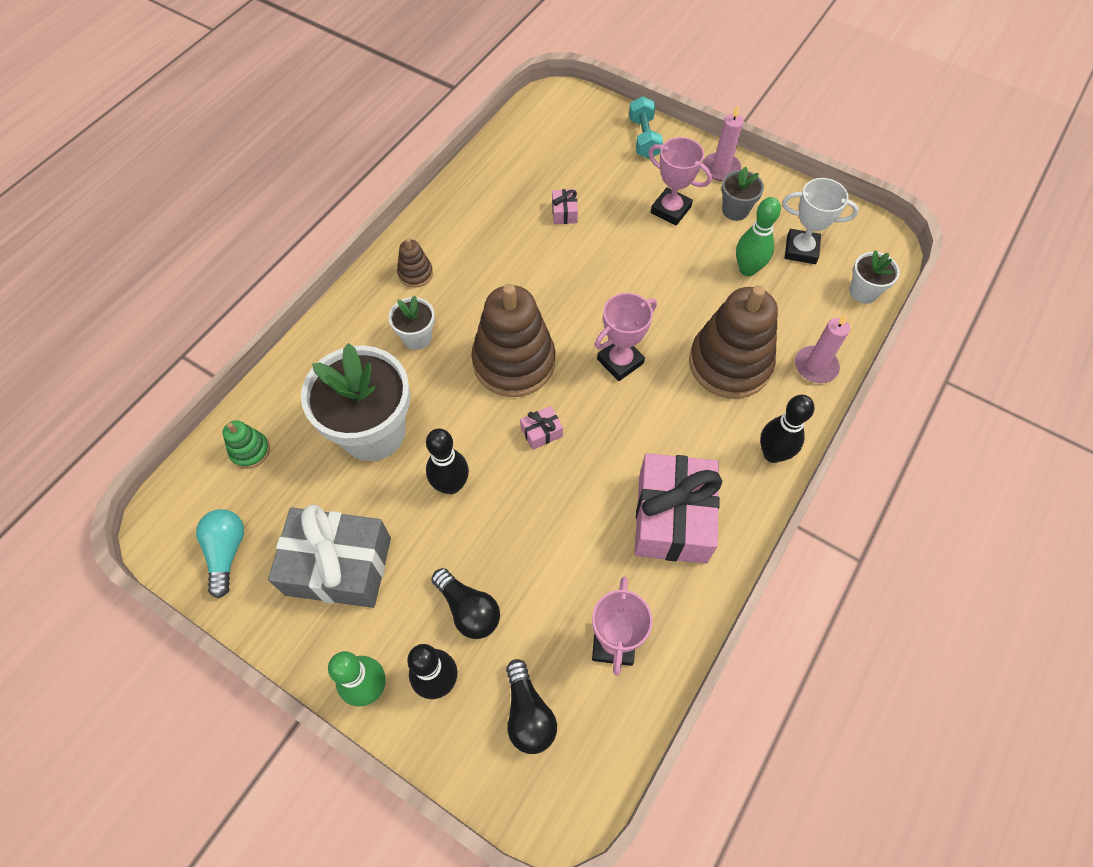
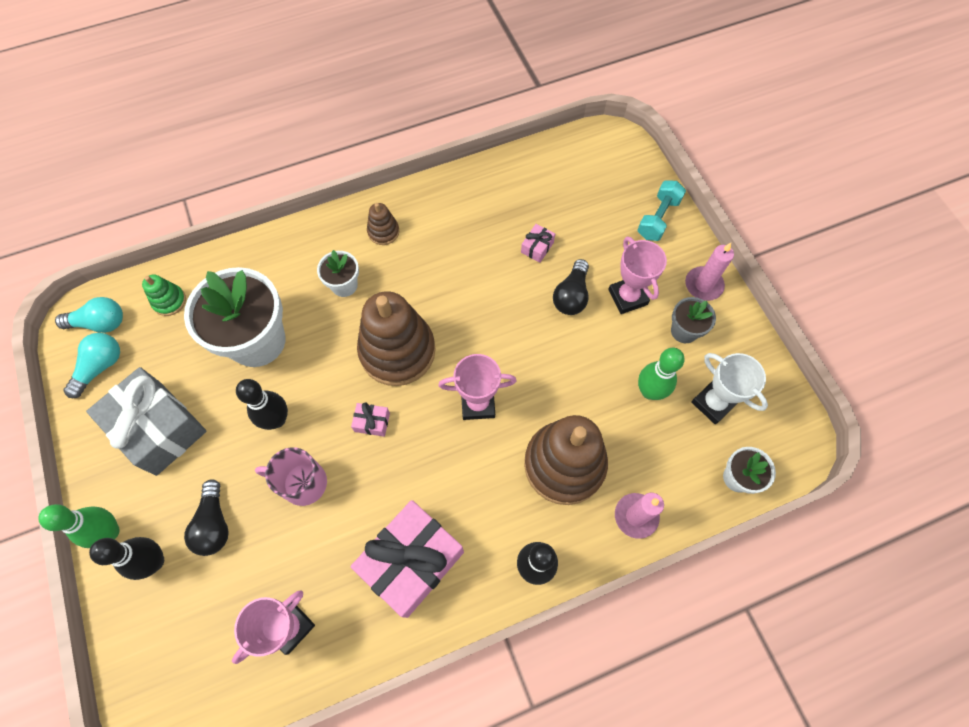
camera: 35 degrees right, 5 degrees up
(190, 514) = (100, 323): none -> turquoise light bulb
(522, 520) = (303, 483): none -> pink mug
(528, 714) = (191, 633): black light bulb -> black light bulb (571, 296)

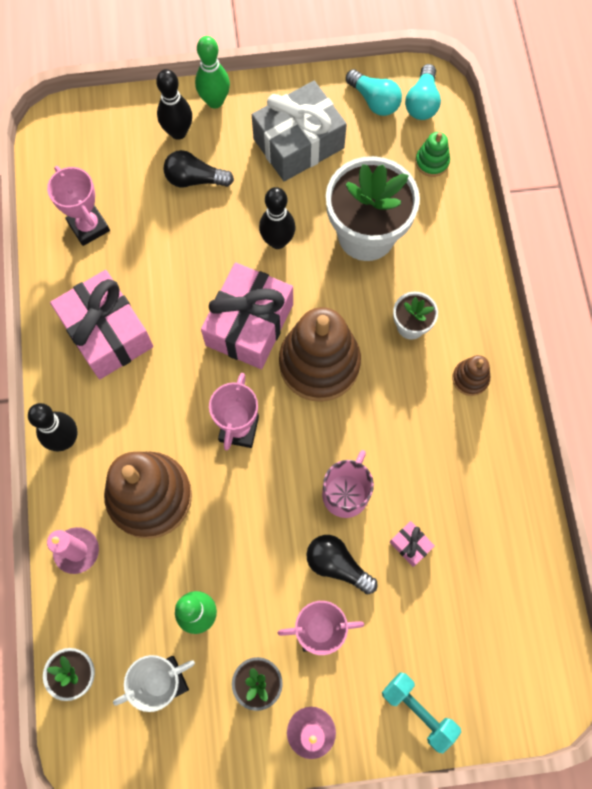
camera: 105 degrees right, 5 degrees up
(303, 483) = (209, 255): pink mug -> pink mug (346, 493)
(372, 422) = (249, 324): pink gift -> pink gift, size x2.46

